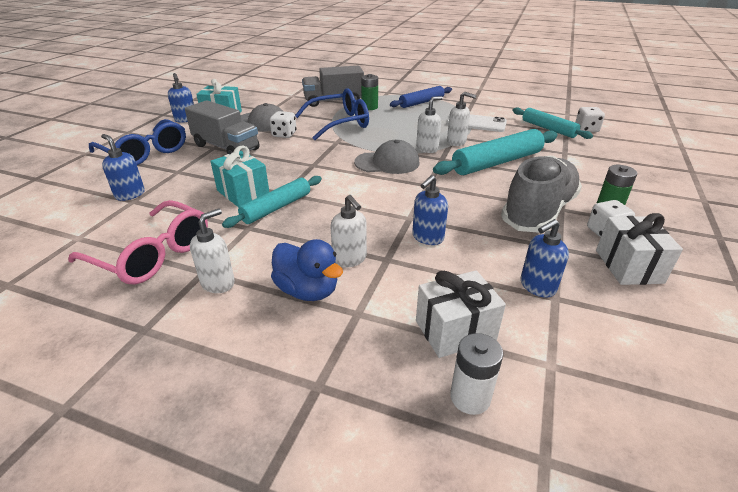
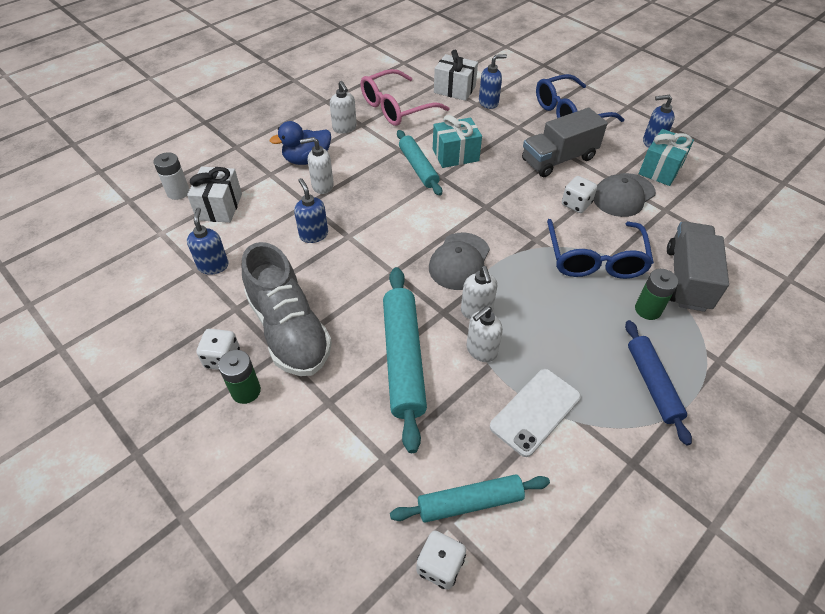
camera: 115 degrees right, 15 degrees up
(628, 266) = (178, 337): white gift -> white gift (454, 89)

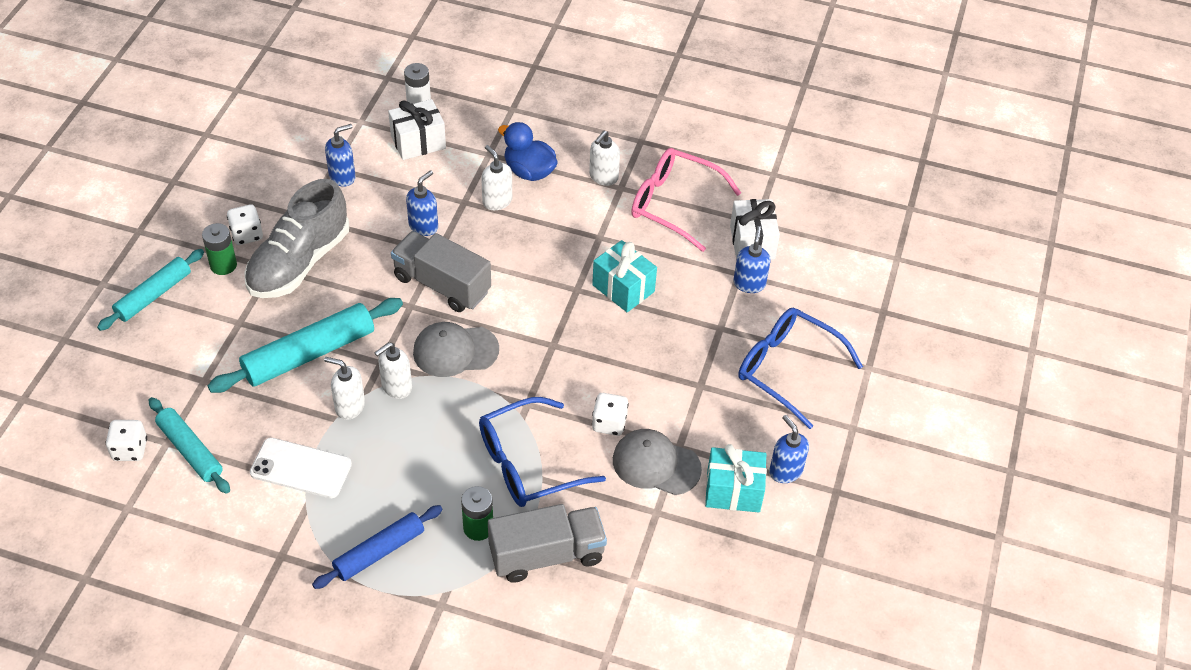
camera: 60 degrees right, 0 degrees up
(418, 167) = (578, 265): turquoise rolling pin -> turquoise rolling pin (153, 295)
(488, 103) = (749, 283): blue soap dispenser -> blue soap dispenser turned 120 degrees counterclockwise
(558, 159) = (682, 385): grey truck -> grey truck (442, 285)

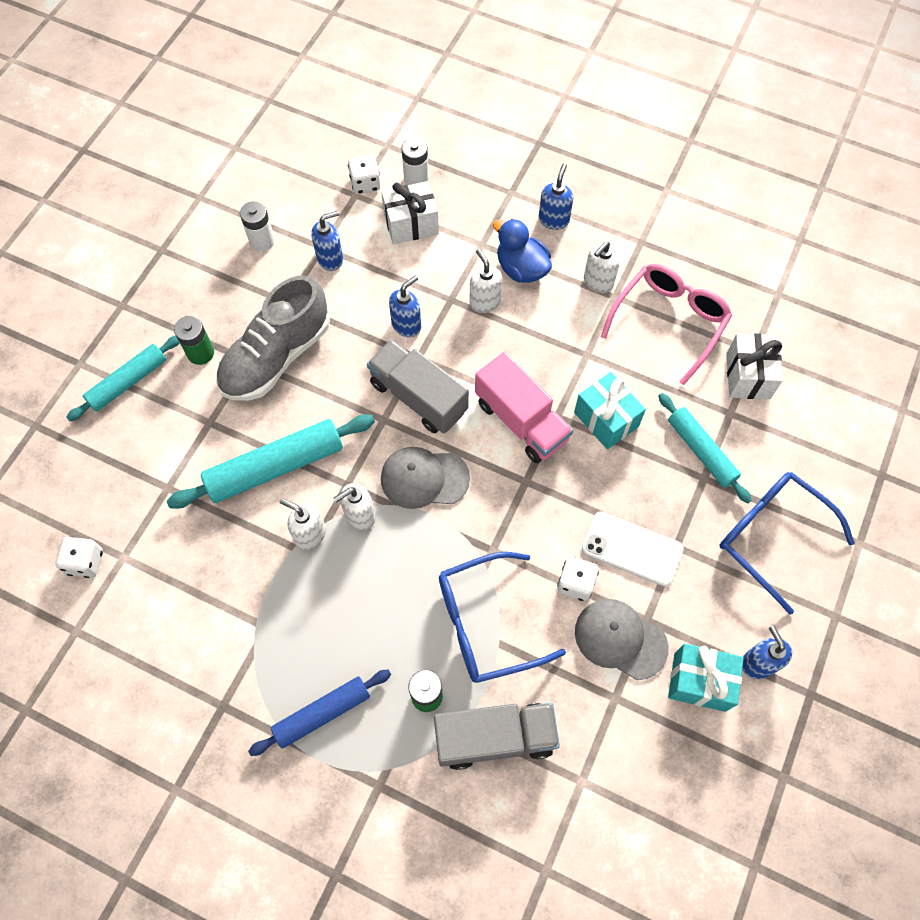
camera: 10 degrees right, 15 degrees up
(190, 450) = (145, 570): turquoise rolling pin -> turquoise rolling pin (701, 451)
(247, 235) = (228, 319): white dice -> white dice (365, 184)
(273, 166) = (262, 241): none -> white battery
(301, 468) = (253, 603): white phone -> white phone (632, 549)
(543, 296) = (521, 421): none -> pink truck
(674, 204) = (669, 322): pink glasses -> pink glasses turned 90 degrees clockwise
(749, 283) = (740, 426): blue soap dispenser -> blue soap dispenser (553, 219)

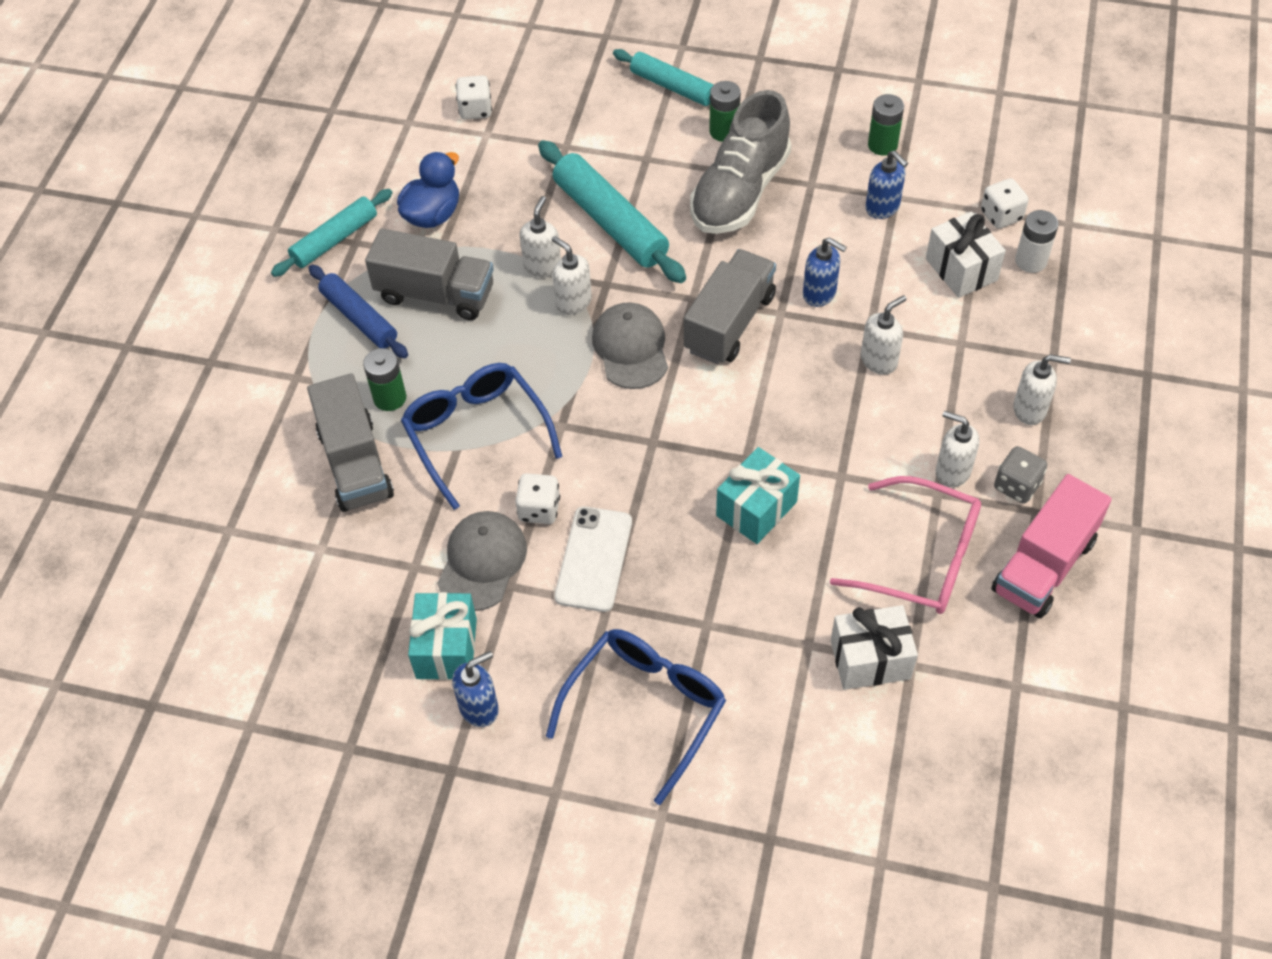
camera: 80 degrees right, 10 degrees down
(262, 241) = (882, 145): white battery -> green battery
(276, 357) = (740, 192): grey shoe -> grey shoe turned 90 degrees counterclockwise
(314, 636) = (435, 294): none -> grey truck
(521, 269) = (941, 388): blue duck -> blue duck (433, 215)
(521, 421) = (728, 424): pink truck -> pink truck (1043, 566)
(553, 219) = (1030, 409): blue soap dispenser -> white soap dispenser
(618, 247) = (1016, 486): none -> grey dice
(701, 451) = (742, 617): turquoise rolling pin -> turquoise rolling pin (334, 240)

